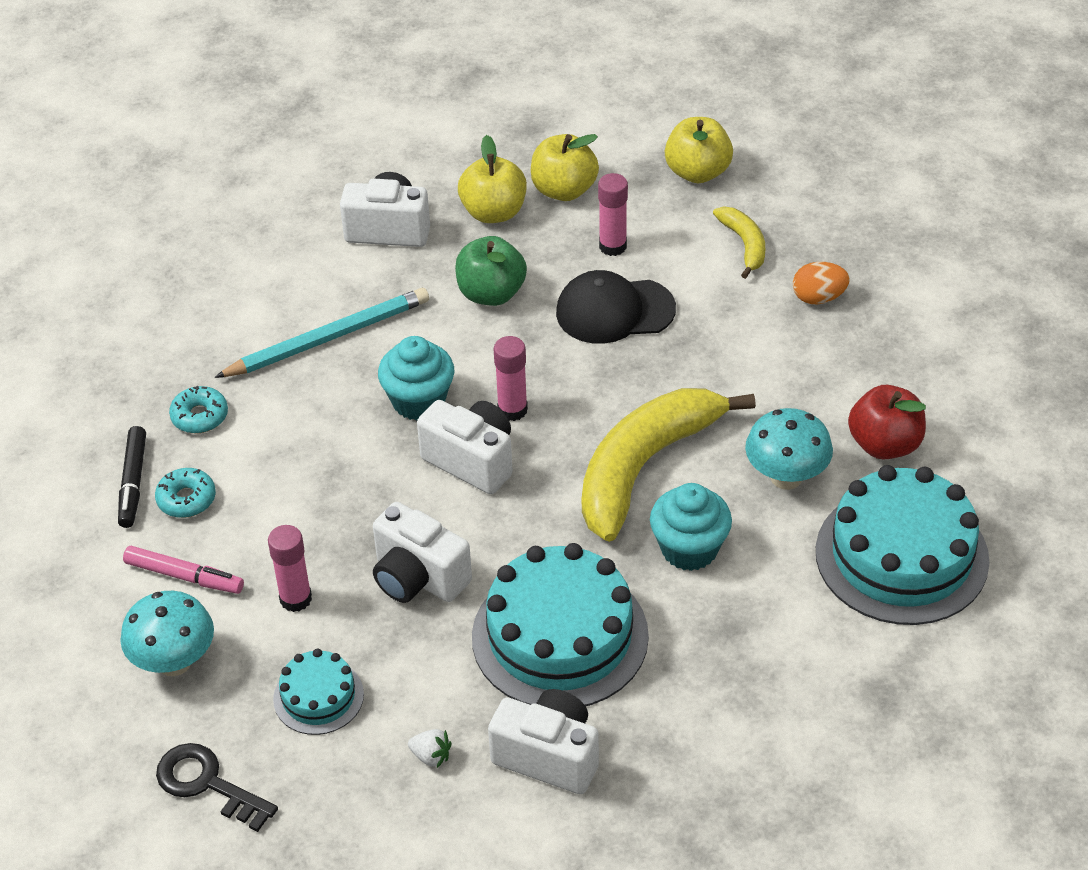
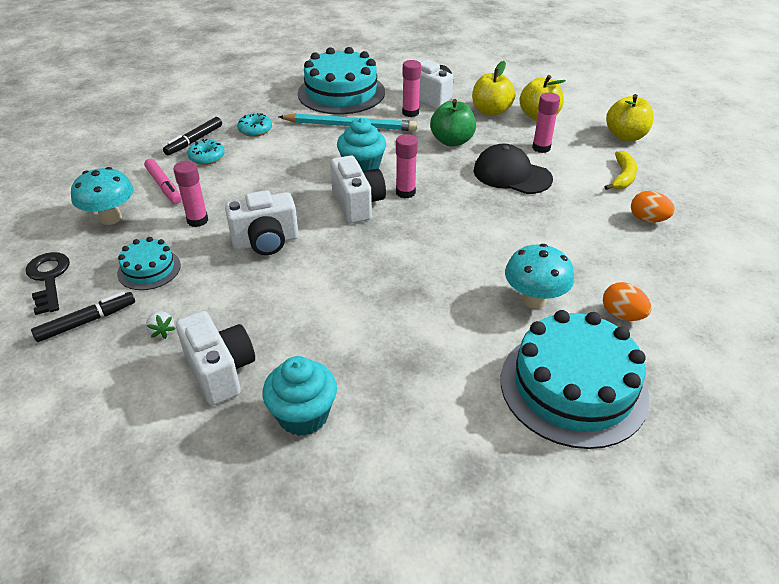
camera: 35 degrees right, 5 degrees down
(329, 800) = (87, 321): none -> black marker
(387, 270) = (410, 112): none -> pink glue stick
(418, 577) = (266, 242): white camera -> white camera turned 90 degrees counterclockwise
(560, 636) = (303, 311): turquoise cake -> turquoise cake (341, 93)
(644, 467) = (449, 252): yellow banana -> none
(689, 549) = (431, 306): turquoise cupcake -> turquoise cupcake (303, 415)
(884, 444) = (622, 315): red apple -> orange egg

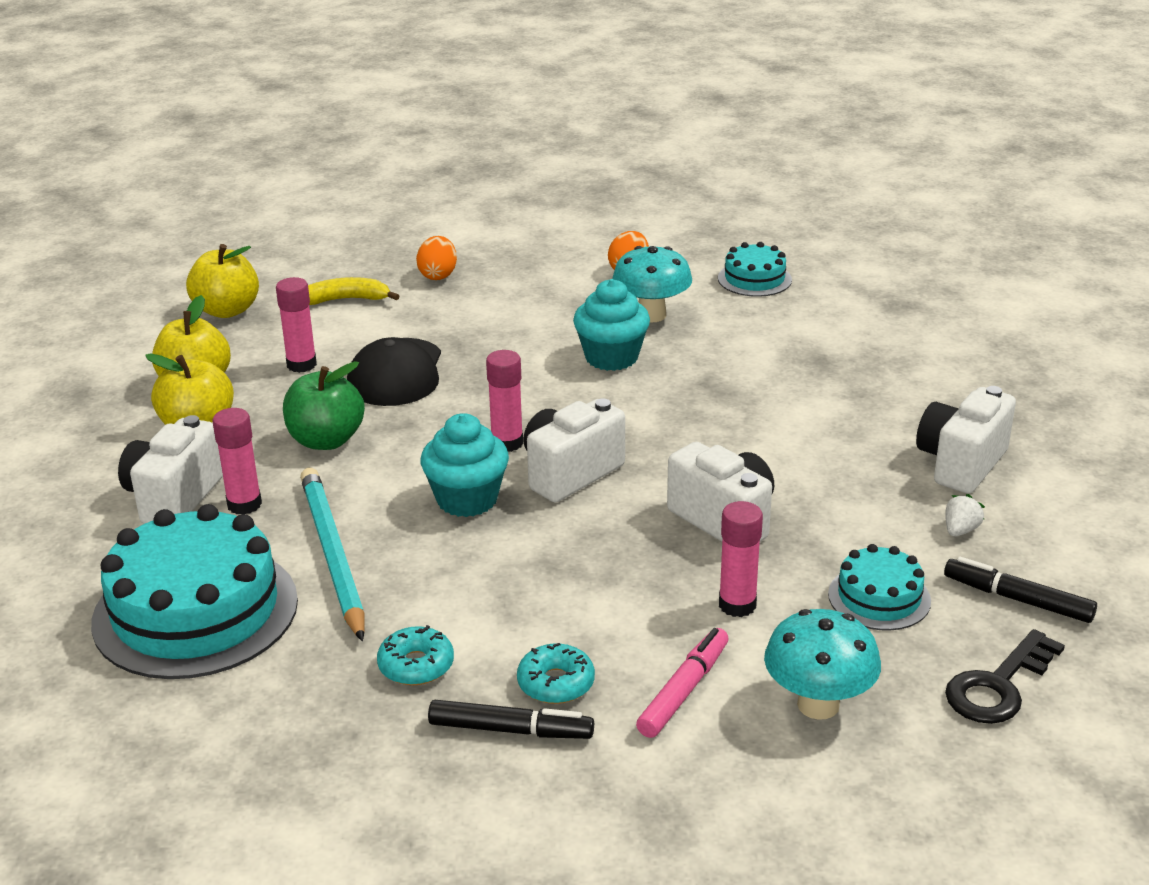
camera: 115 degrees left, 10 degrees down
(303, 415) = (949, 396): turquoise cupcake -> turquoise cupcake (611, 357)
(573, 387) = (754, 279): turquoise cake -> turquoise cake, size x0.50

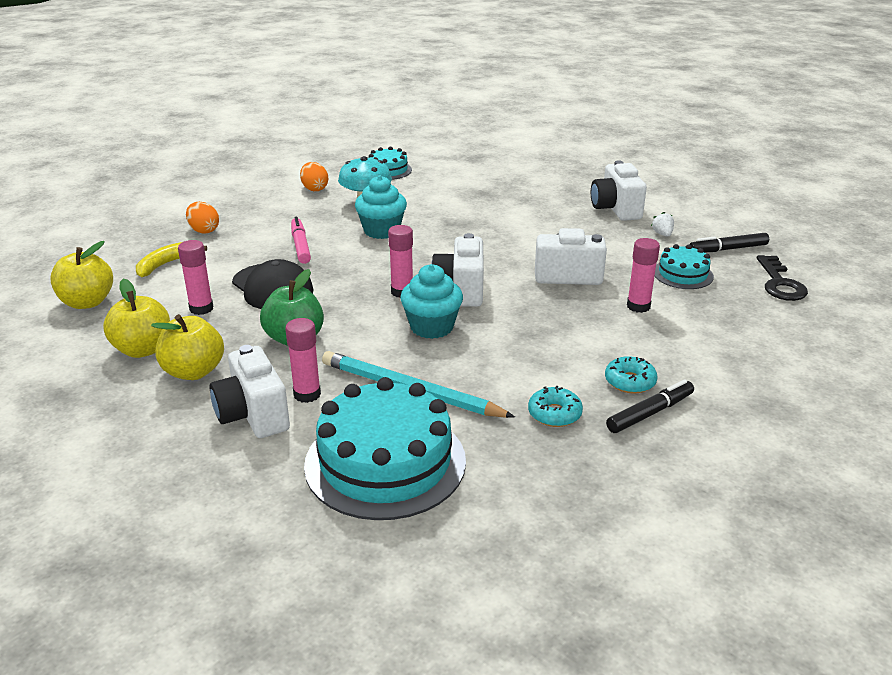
camera: 45 degrees left, 0 degrees up
(684, 690) = (684, 352): pink marker -> pink marker (300, 246)
(818, 705) = (739, 327): turquoise mushroom -> none

